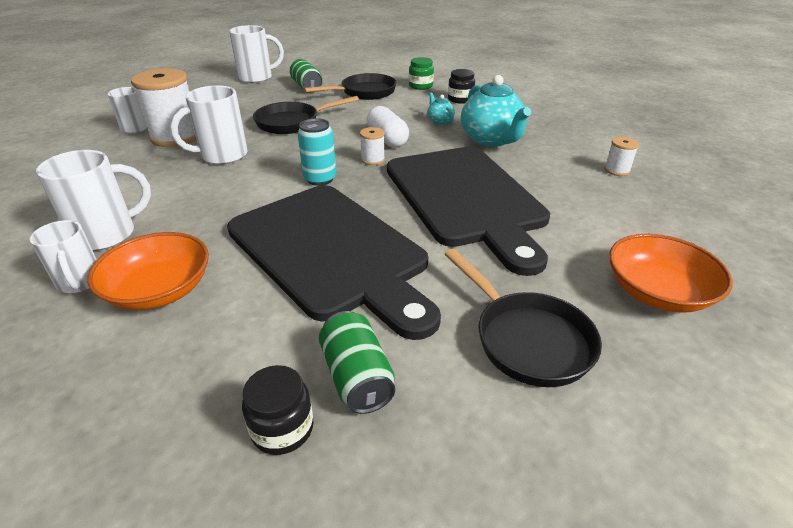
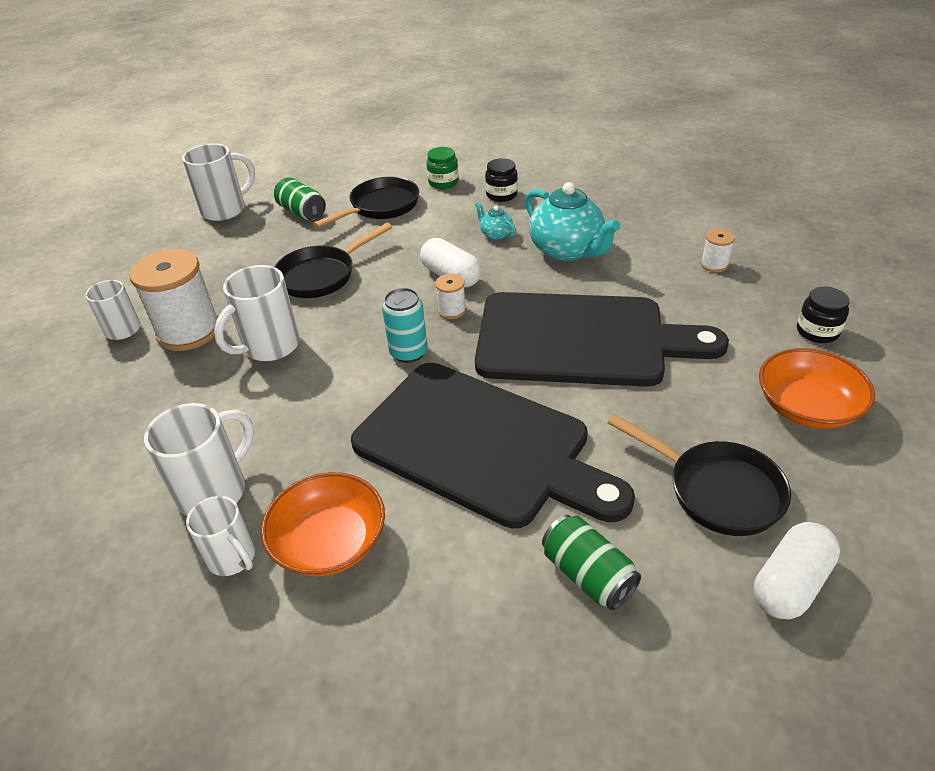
camera: 15 degrees left, 5 degrees up
(282, 428) = (552, 645): black jar -> black jar (817, 331)
(465, 198) = (580, 340): black cutting board -> black cutting board turned 45 degrees counterclockwise
(562, 446) = (790, 583): none -> white capsule

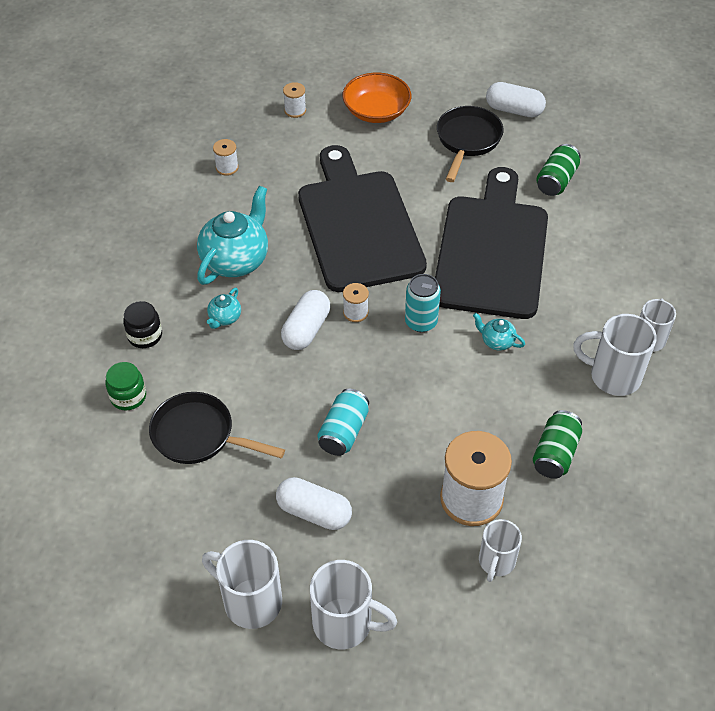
camera: 115 degrees left, 10 degrees up
(263, 247) = (314, 512): none -> white capsule
(269, 346) = (460, 421): white mug -> white mug (344, 623)
(302, 212) = (232, 510): green can -> green can (555, 454)
(321, 275) = (343, 431): black pan -> turquoise can
(329, 542) = (608, 296): orange bowl -> none
(340, 404) = (497, 341): none -> turquoise teapot
(817, 331) = (295, 110): black jar -> white spool

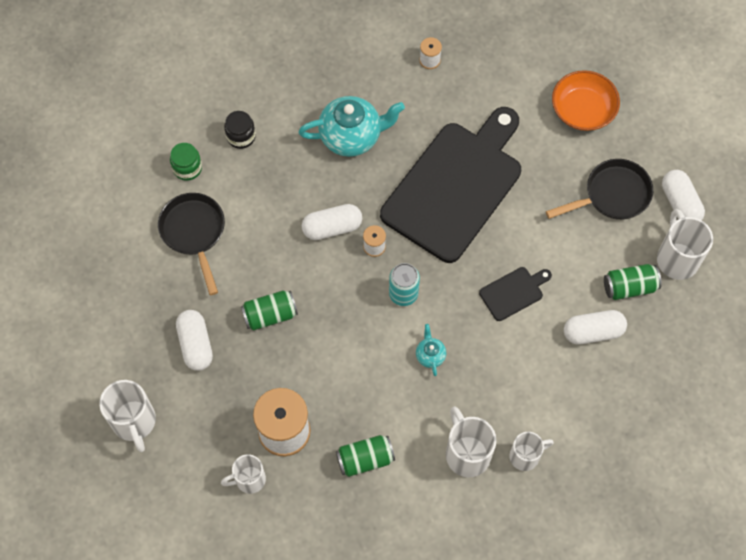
camera: 50 degrees right, 15 degrees up
(224, 318) = (297, 171): turquoise teapot -> none
(250, 601) = (106, 357): white mug -> white mug (677, 258)
(295, 110) = (529, 56): white spool -> none
(343, 431) = (270, 315): turquoise can -> green can
(492, 251) = (513, 292): black cutting board -> black cutting board, size x0.40
(575, 226) = (593, 332): none -> white capsule

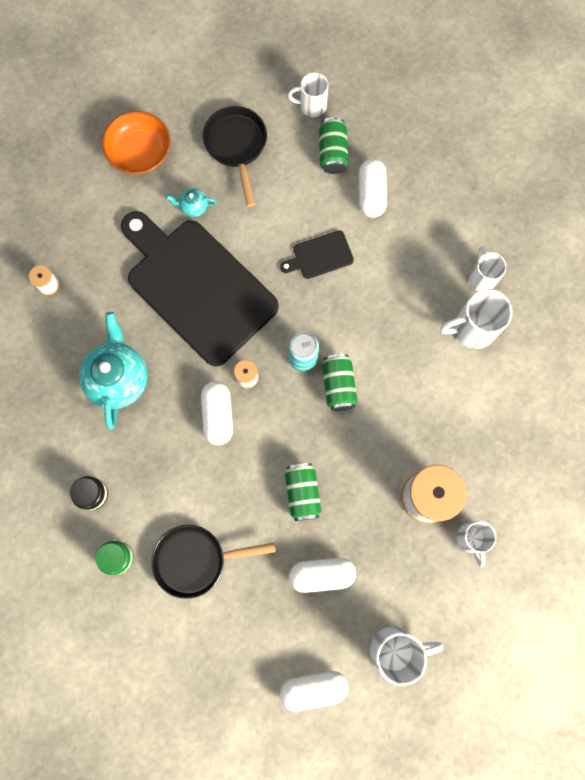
camera: 80 degrees left, 10 degrees up
(365, 459) = (465, 424): green can -> green can (338, 385)
(430, 355) = (370, 344): turquoise teapot -> turquoise teapot (193, 207)
(513, 292) = (320, 255): black cutting board -> black cutting board turned 90 degrees counterclockwise
(677, 258) = (312, 106): white mug -> white mug, size x0.66
(680, 203) = (257, 90): white capsule -> white capsule (313, 688)

